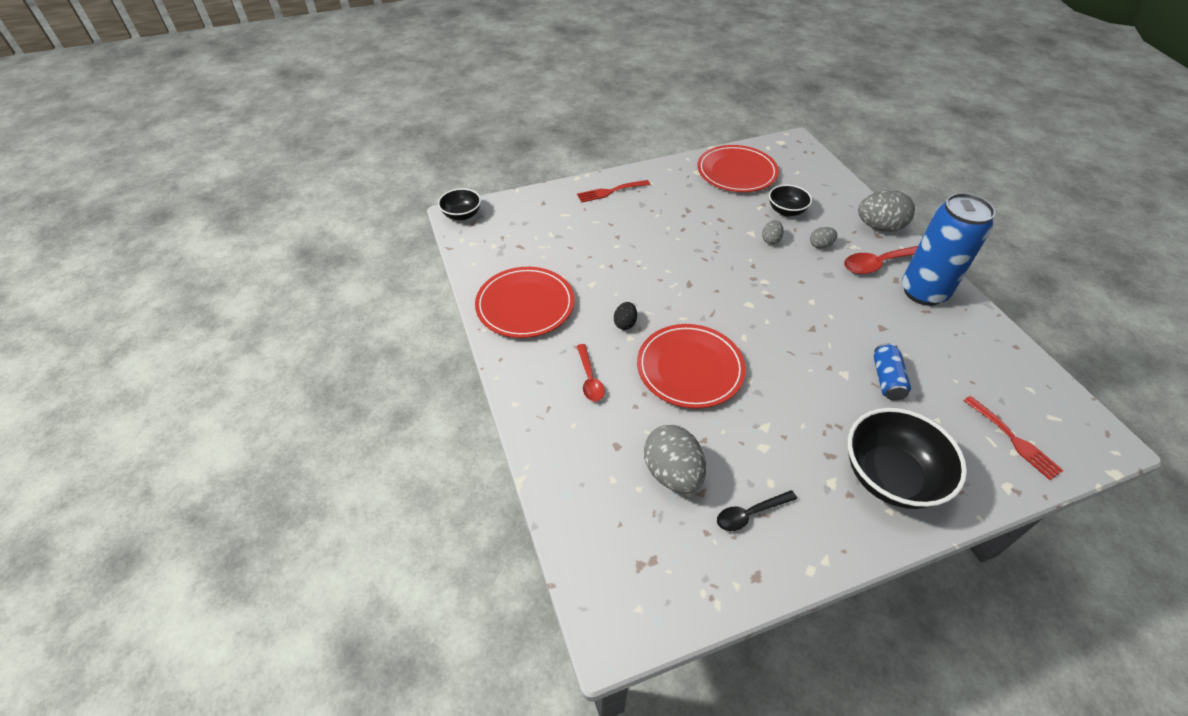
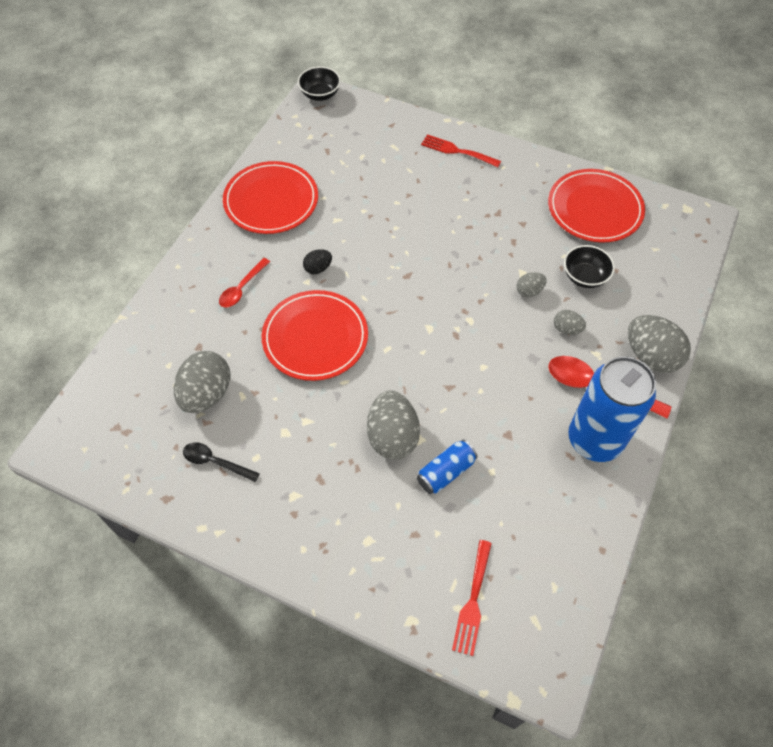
camera: 45 degrees right, 10 degrees up
(828, 387) = (392, 436): none -> grey egg
(890, 476) = (338, 531): black bowl -> none

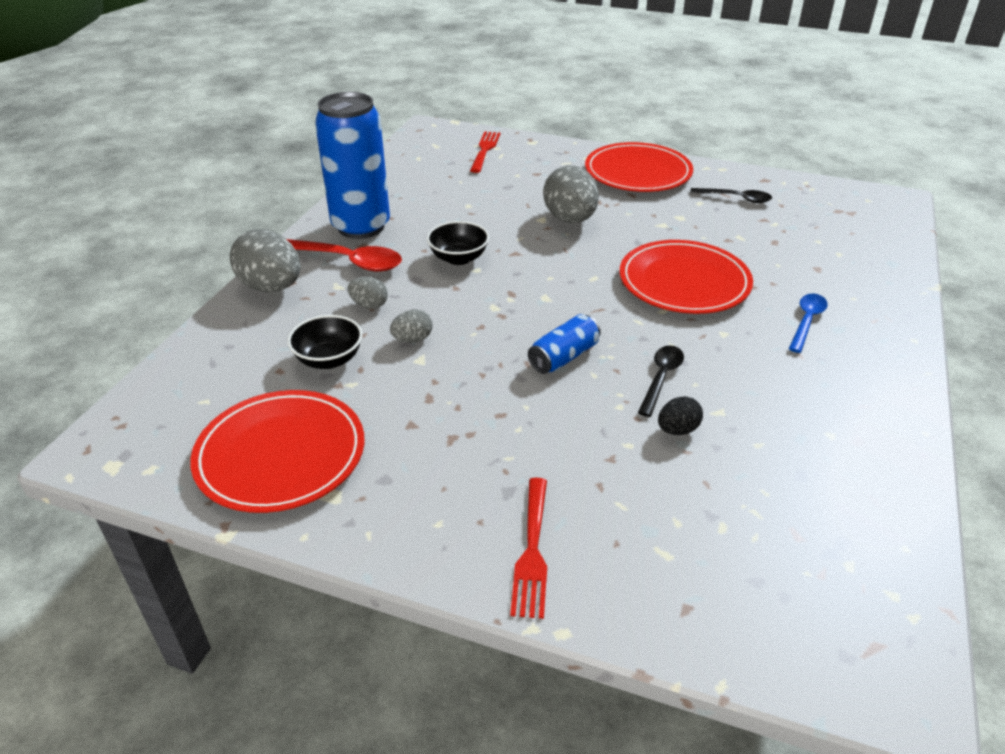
camera: 175 degrees right, 20 degrees down
(206, 394) = (779, 236): grey egg -> none
(242, 288) = (807, 321): red spoon -> blue spoon
(271, 201) = (843, 433): red plate -> red plate (638, 172)
(318, 268) = (716, 348): black egg -> black egg (677, 430)
(320, 94) = (892, 687): black bowl -> black bowl (458, 258)
(363, 246) = (661, 378): none -> black spoon
(446, 472) = (513, 203): blue can -> blue can (564, 357)
(457, 151) = (532, 551): red fork -> red fork turned 75 degrees clockwise

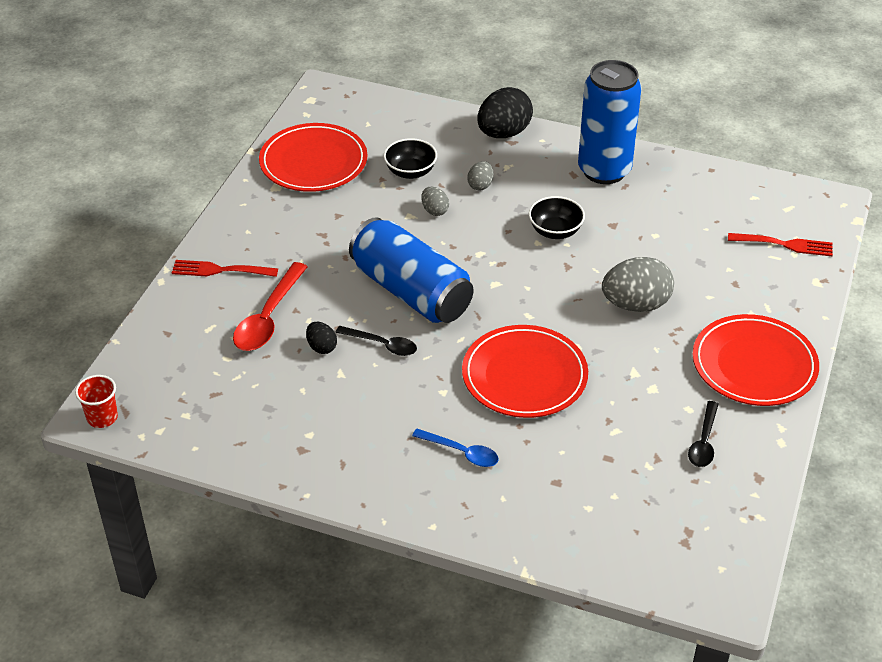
camera: 90 degrees right, 5 degrees up
(271, 287) = (503, 133): grey egg -> black egg
(346, 261) = (545, 167): red spoon -> red spoon (268, 318)
(564, 357) = (411, 291): blue can -> blue can, size x2.09
(901, 679) = (102, 417): none -> red cup

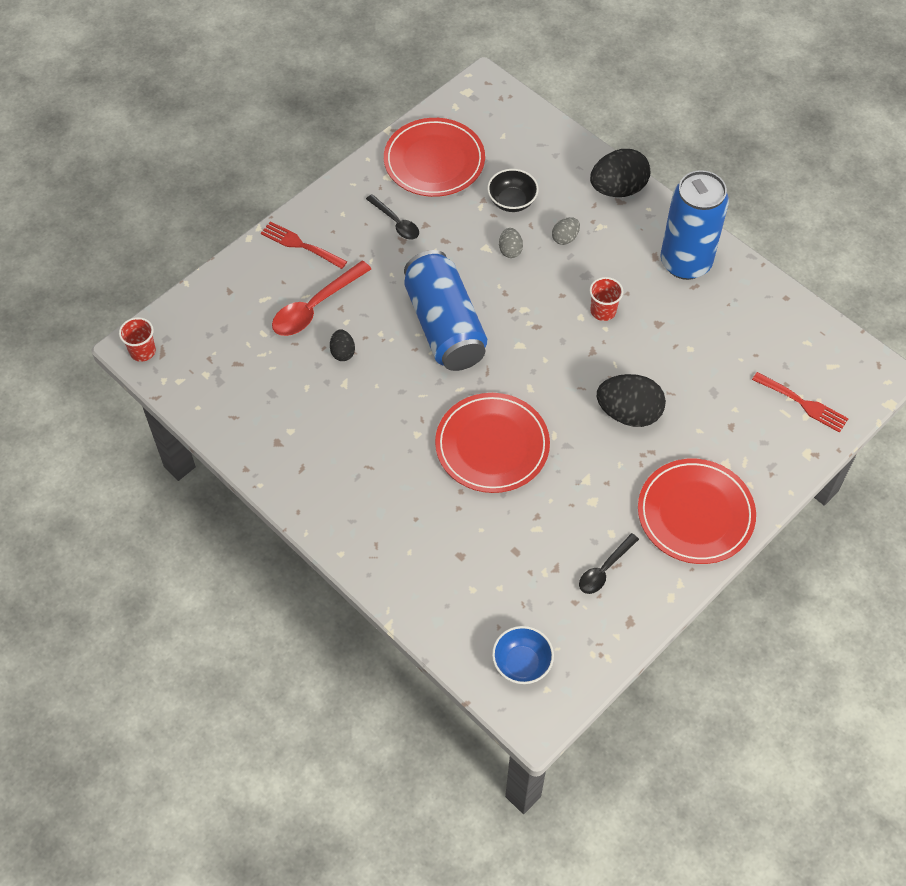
camera: 25 degrees right, 15 degrees up
(382, 345) = (392, 369): black spoon -> black spoon (396, 223)
(462, 452) = (400, 497): blue spoon -> none
(555, 231) = (603, 311): black bowl -> red cup
(636, 304) = (628, 413): grey egg -> black egg
(681, 555) = (522, 663): none -> blue bowl

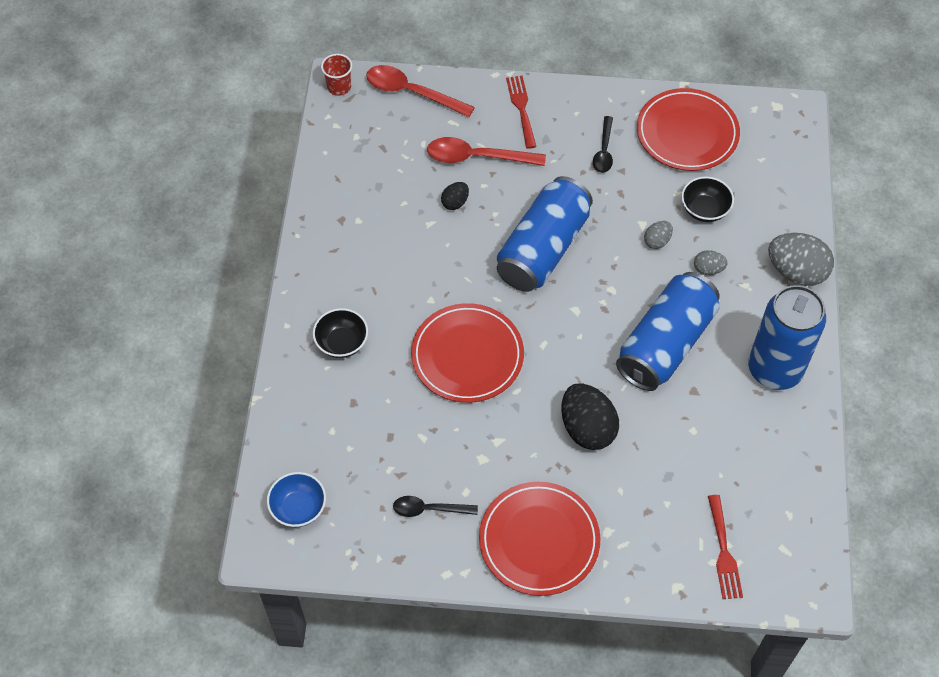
camera: 50 degrees right, 0 degrees up
(204, 305) = (411, 92): none -> red spoon
(396, 524) = (342, 343): none -> black bowl
(603, 311) = (665, 344): red cup -> blue can
(618, 189) = (796, 272): black egg -> grey egg

